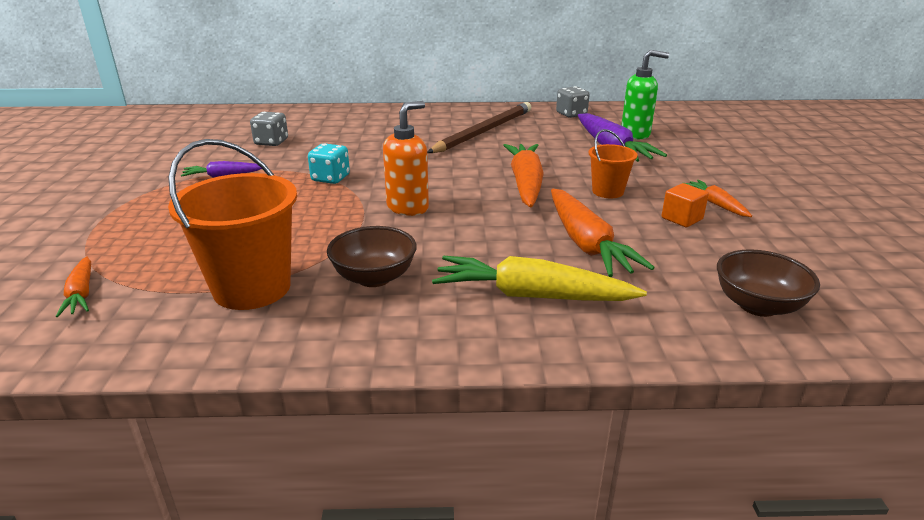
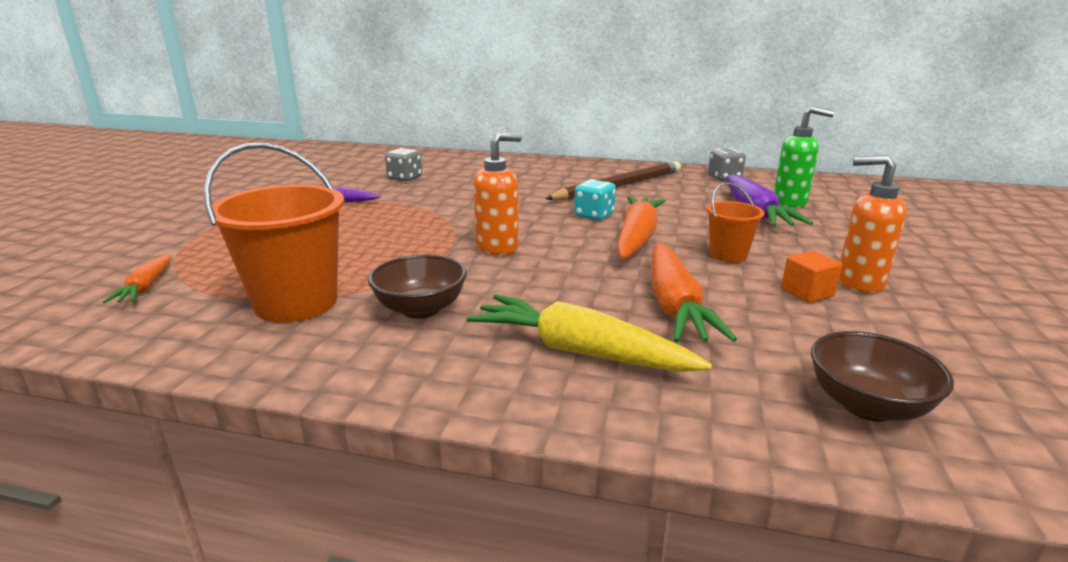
camera: 15 degrees right, 5 degrees down
(330, 178) = (438, 213): turquoise dice -> turquoise dice (594, 215)
(716, 204) = (859, 282): orange carrot -> orange soap dispenser

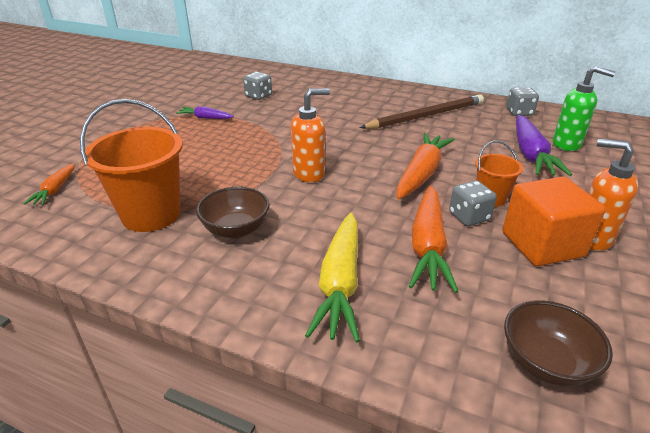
camera: 10 degrees right, 10 degrees up
(580, 351) = (340, 283): yellow carrot -> yellow carrot turned 120 degrees counterclockwise
(594, 215) = (395, 146): turquoise dice -> none
(711, 274) = (469, 217): none -> grey dice
(807, 293) = (542, 244): orange cube -> orange cube, size x1.98

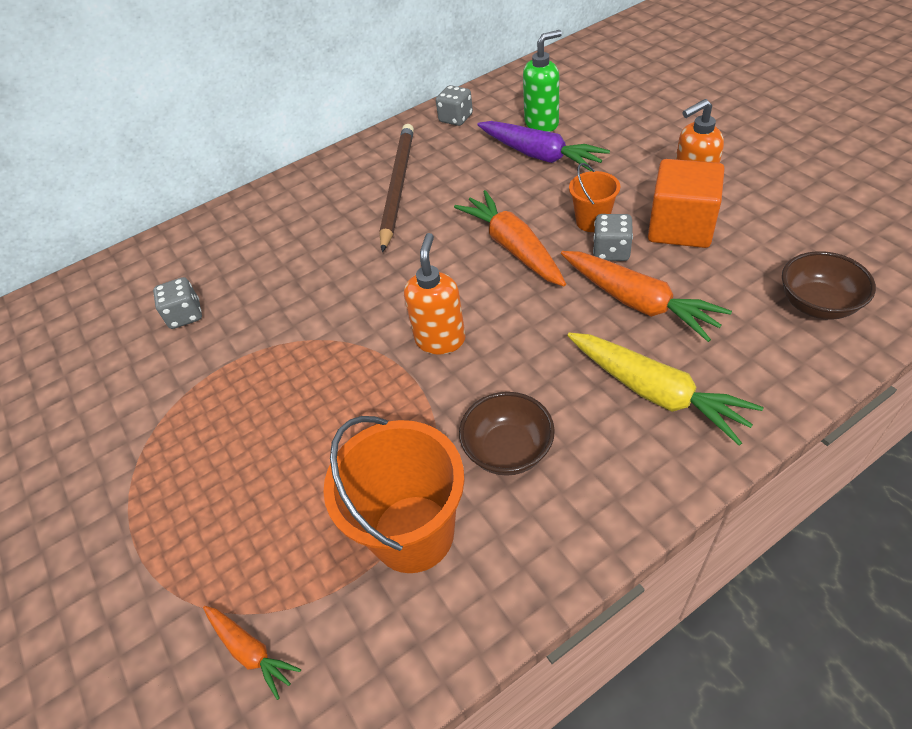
camera: 50 degrees left, 15 degrees up
(205, 118) = (193, 398): purple carrot -> none

